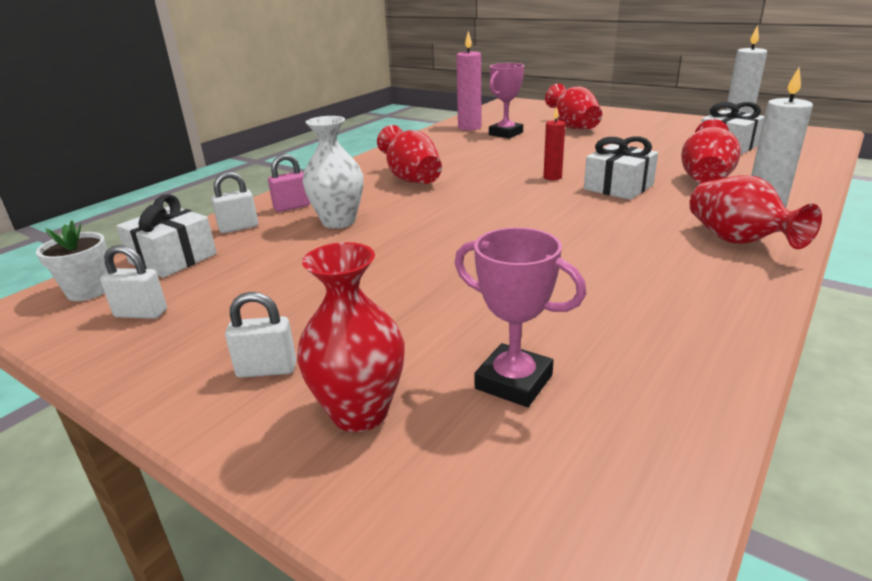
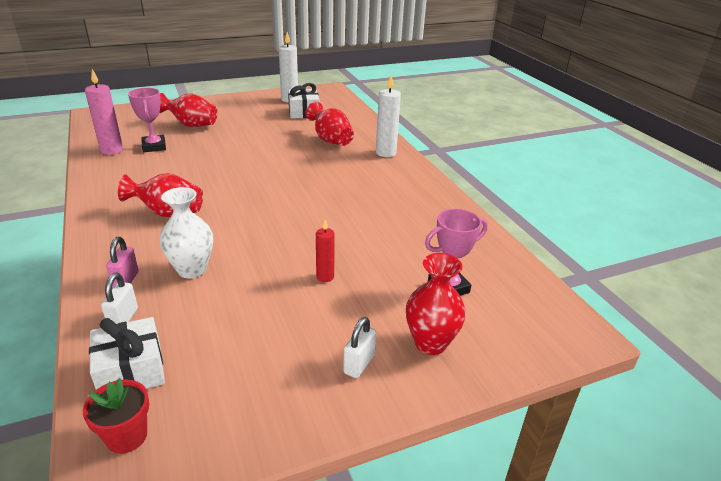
camera: 60 degrees left, 5 degrees up
(88, 291) = (127, 436): white flower pot -> red flower pot
(141, 313) = (214, 409): white padlock -> none
(552, 177) = (256, 171): red candle -> red candle (325, 277)
(618, 187) = (302, 163): white gift -> none
(737, 241) = (401, 173): red vase -> none

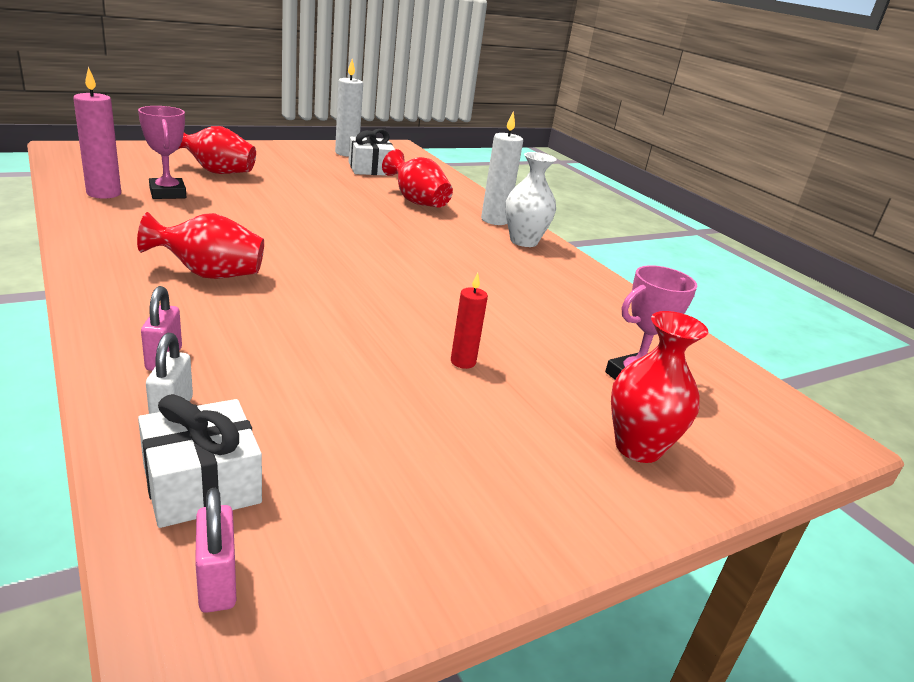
camera: 10 degrees left, 5 degrees down
(127, 436) = (217, 582): red flower pot -> pink padlock
(192, 269) = (264, 347): white vase -> white vase (523, 241)
(359, 364) = (549, 475): white padlock -> none

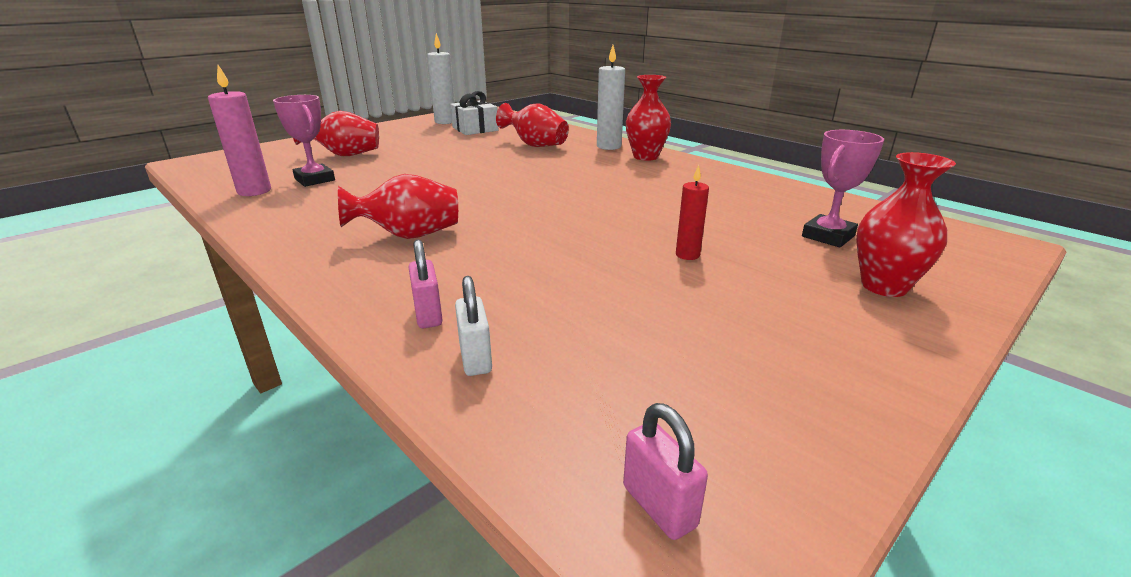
camera: 10 degrees left, 0 degrees up
(202, 484) = (561, 417): white gift -> none
(523, 241) = (645, 157): white vase -> red vase

